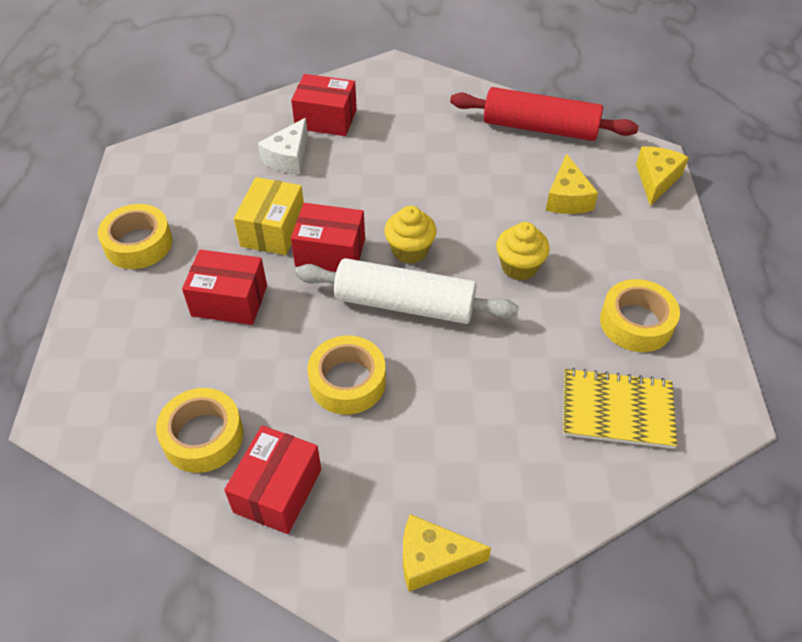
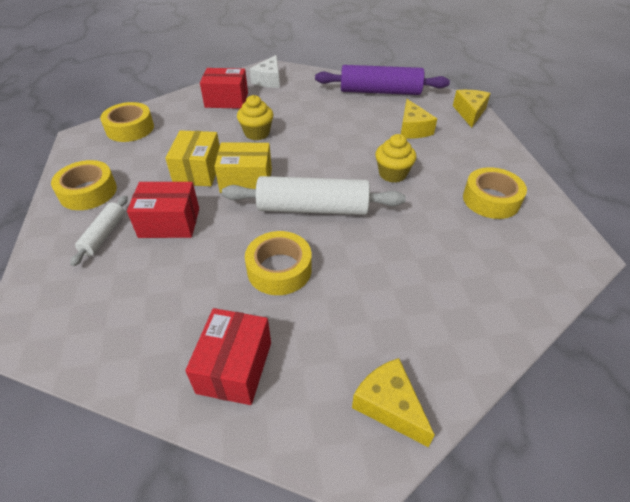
camera: 10 degrees left, 5 degrees down
(153, 307) = (104, 235): none -> white rolling pin
(203, 436) = (159, 331): yellow tape -> yellow tape (130, 128)
(288, 157) = (202, 125): white cheese -> white cheese (269, 80)
(330, 252) = (246, 180): red box -> yellow box
(410, 250) = (308, 173): yellow cupcake -> yellow cupcake (257, 133)
(432, 559) = (389, 405): yellow cheese -> yellow cheese turned 60 degrees clockwise
(540, 128) = (380, 91): red rolling pin -> purple rolling pin
(617, 410) = (500, 261): yellow notebook -> none

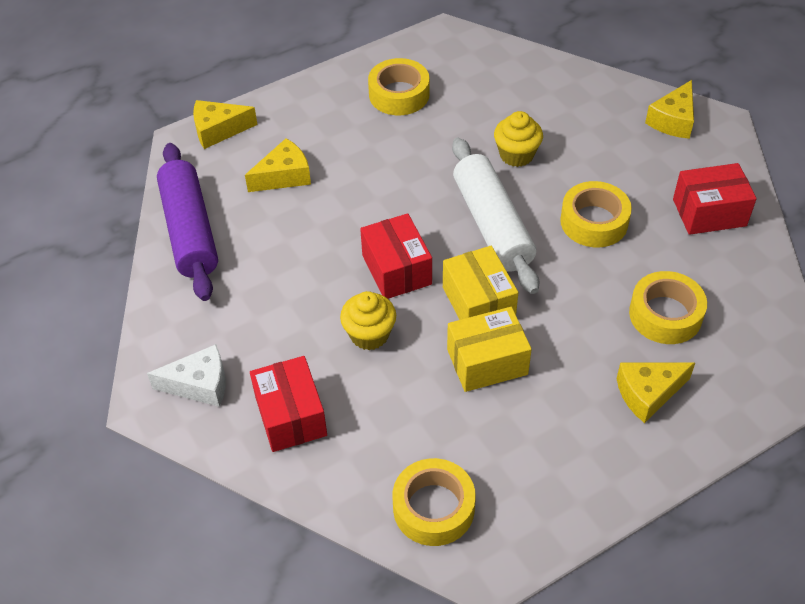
camera: 110 degrees left, 5 degrees up
(88, 192) = (595, 462): yellow tape -> yellow tape (665, 315)
(104, 235) = (648, 393): white rolling pin -> yellow cheese
(169, 223) = (591, 342): red box -> red box (396, 269)
(392, 174) = (393, 175): yellow cupcake -> yellow cupcake (516, 155)

